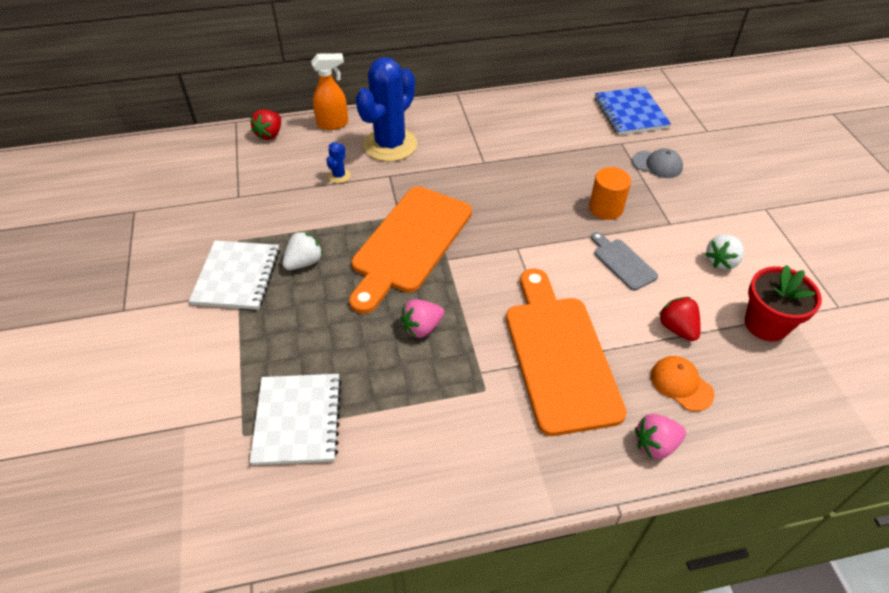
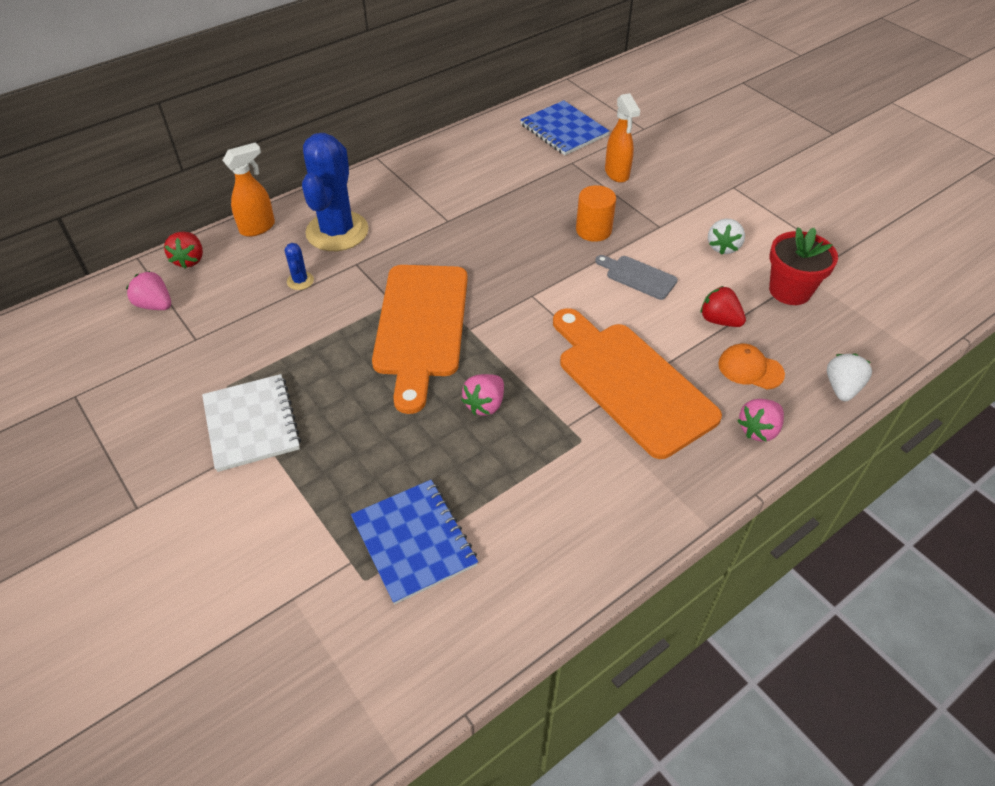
camera: 25 degrees left, 0 degrees up
(226, 161) = (155, 305): none -> pink strawberry
(298, 420) = (414, 542): white notebook -> blue notebook
(304, 262) = (319, 383): white strawberry -> white strawberry (842, 388)
(657, 164) = (617, 174): grey cap -> orange spray bottle

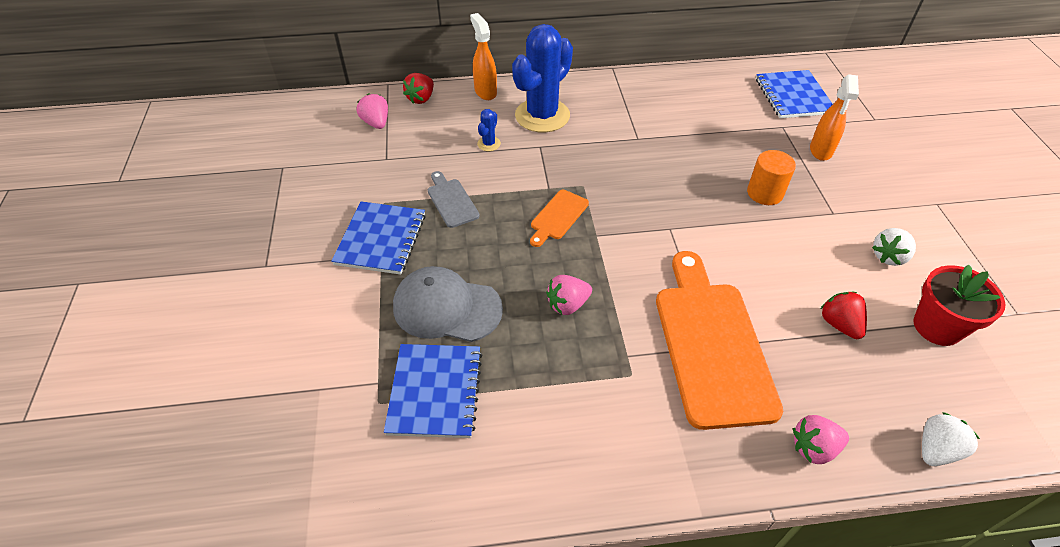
camera: 30 degrees right, 0 degrees up
(251, 424) = (381, 239): white notebook -> blue notebook
(258, 227) = (485, 92): orange spray bottle -> orange spray bottle turned 105 degrees counterclockwise
(370, 460) = (446, 308): none -> grey cap
(420, 326) = (558, 216): orange cutting board -> orange cutting board, size x0.46
(638, 276) = (782, 250): grey cutting board -> grey cutting board (451, 201)
(750, 369) = (843, 385): orange cap -> none

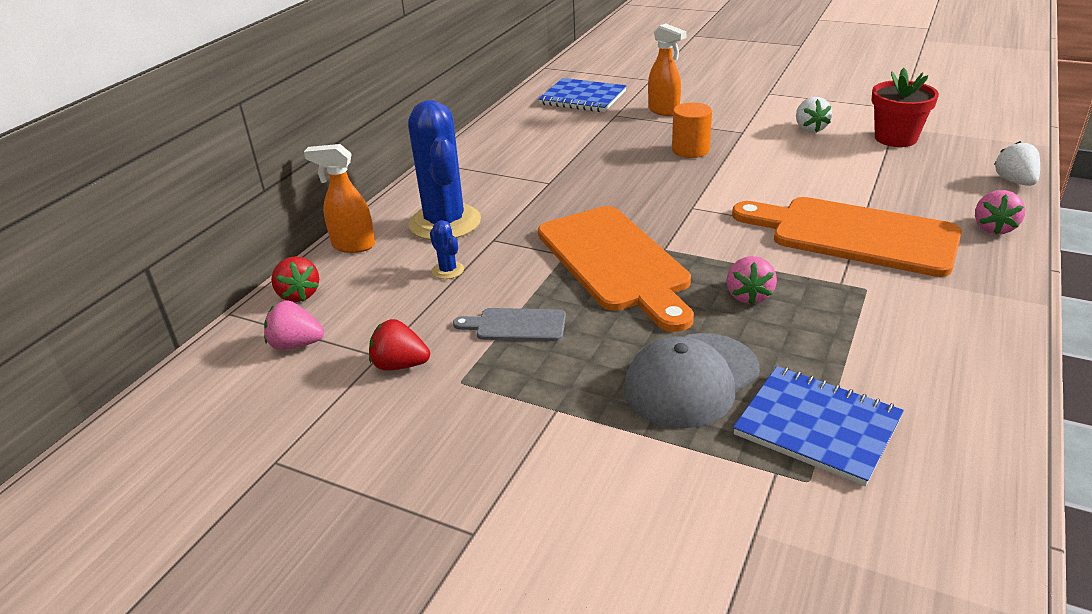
camera: 55 degrees left, 15 degrees down
(381, 239) = (527, 401): blue notebook -> none
(558, 216) = (615, 262): orange cutting board -> orange cutting board, size x2.19
(839, 324) = (868, 172): red strawberry -> red strawberry (400, 365)

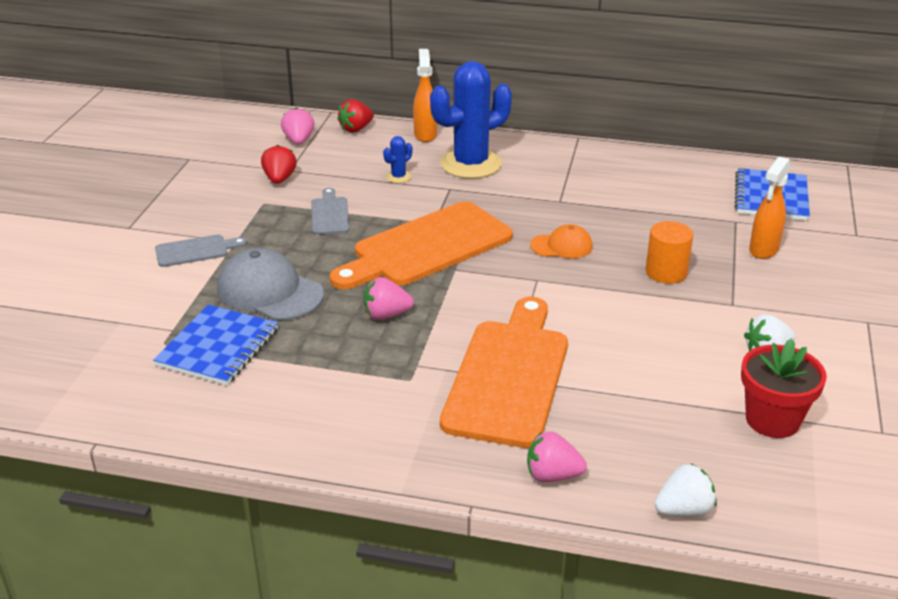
camera: 75 degrees right, 0 degrees up
(571, 450) = (195, 251): none -> grey cutting board
(634, 190) = (561, 246): none -> orange cap

